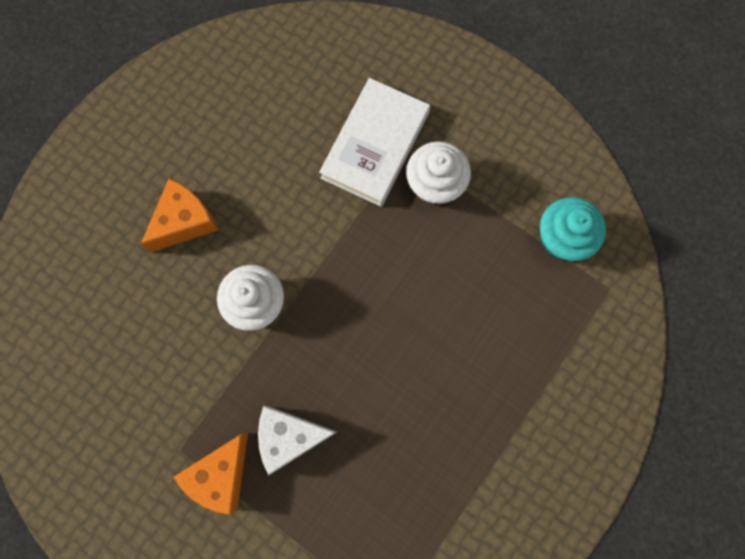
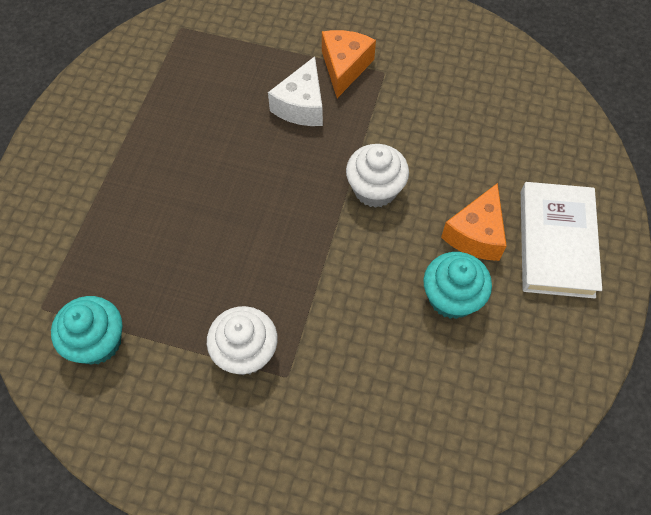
camera: 160 degrees right, 15 degrees down
(238, 170) = (451, 297): none -> turquoise cupcake
(290, 436) = (301, 105): white cheese -> white cheese turned 135 degrees clockwise
(375, 145) = (323, 371): white book -> white book (556, 243)

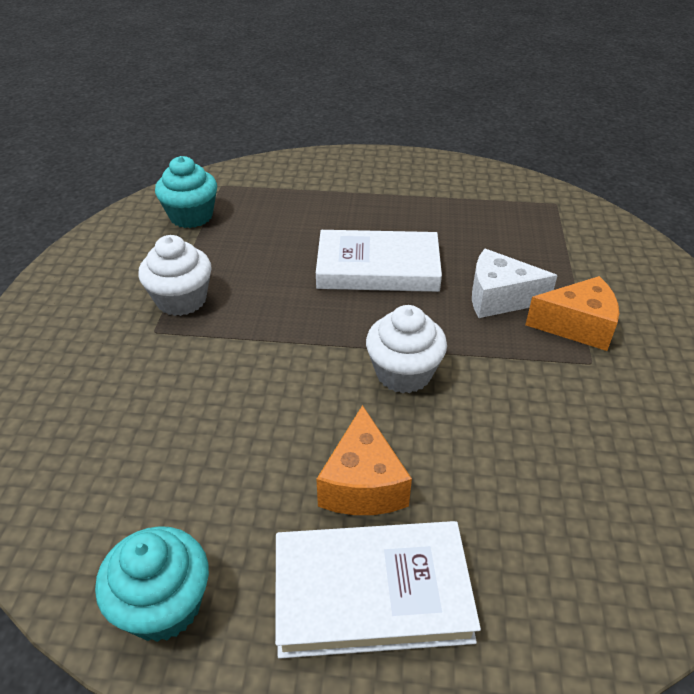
camera: 80 degrees right, 20 degrees down
(239, 182) = (378, 268): none -> white book
(451, 297) = (260, 463): turquoise cupcake -> turquoise cupcake (163, 605)
(476, 234) = (362, 484): orange cheese -> orange cheese turned 105 degrees counterclockwise

